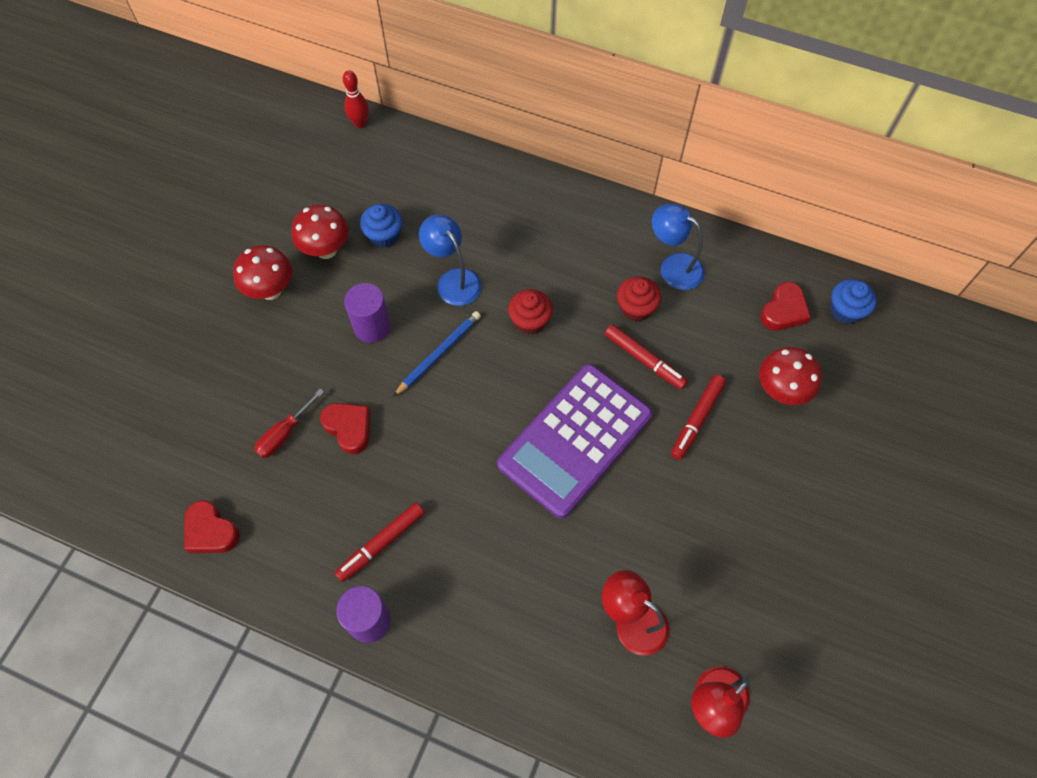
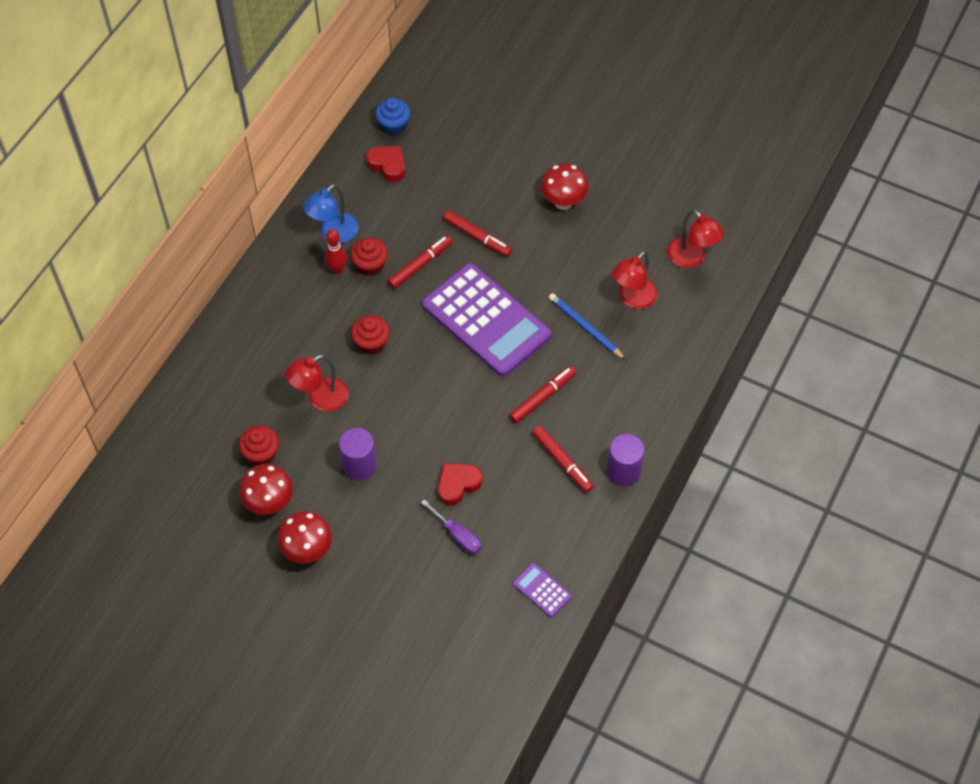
camera: 85 degrees left, 5 degrees down
(211, 531) = (542, 590): red heart -> purple calculator
(284, 433) = (457, 535): red screwdriver -> purple screwdriver
(360, 123) = (119, 473): red bowling pin -> red bowling pin (337, 269)
(384, 235) = (261, 453): blue cupcake -> red cupcake
(438, 354) = (394, 414): blue pencil -> blue pencil (585, 328)
(453, 280) = (320, 399): blue lamp -> red lamp
(470, 514) = (542, 397): none -> red marker
(780, 391) = (459, 179): red mushroom -> red mushroom (563, 202)

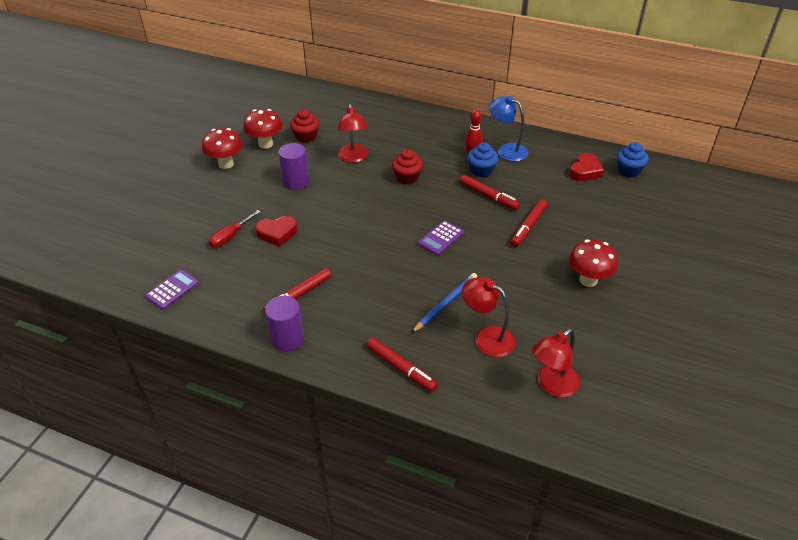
camera: 85 degrees right, 15 degrees down
(320, 399) = (353, 158): red lamp -> red lamp turned 150 degrees counterclockwise
(370, 265) = (481, 170): red cupcake -> blue cupcake
(457, 535) = (230, 237): purple screwdriver -> red screwdriver
(458, 484) = (277, 233): red heart -> red heart turned 120 degrees clockwise
(486, 320) = (441, 238): purple calculator -> purple calculator, size x0.41
(542, 397) = (365, 278): red marker -> red marker (401, 368)

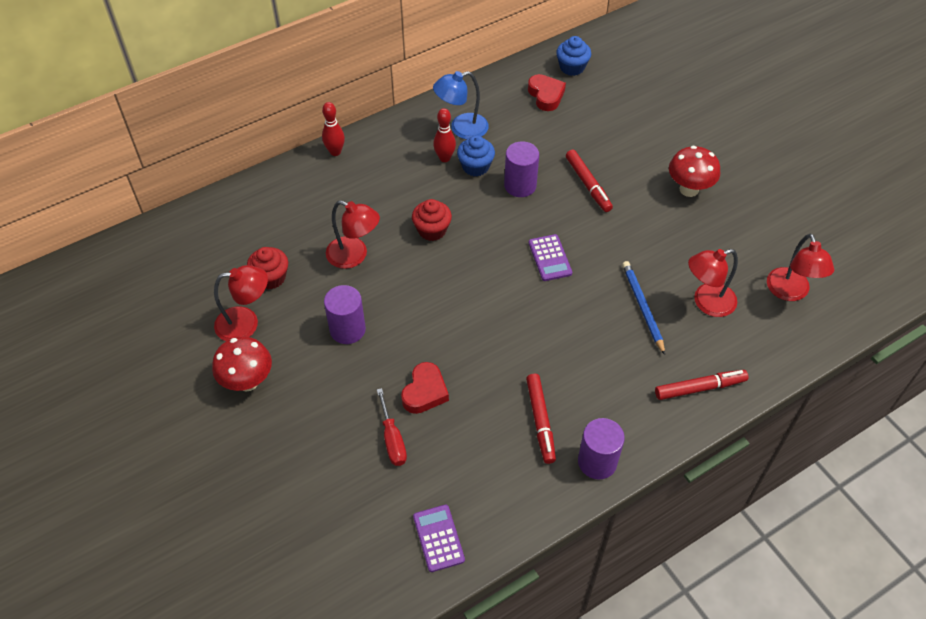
camera: 55 degrees left, 10 degrees up
(265, 144) = (246, 323): red mushroom -> red lamp
(425, 113) = (335, 152): none -> red bowling pin
(489, 196) = (520, 185): red marker -> purple cylinder

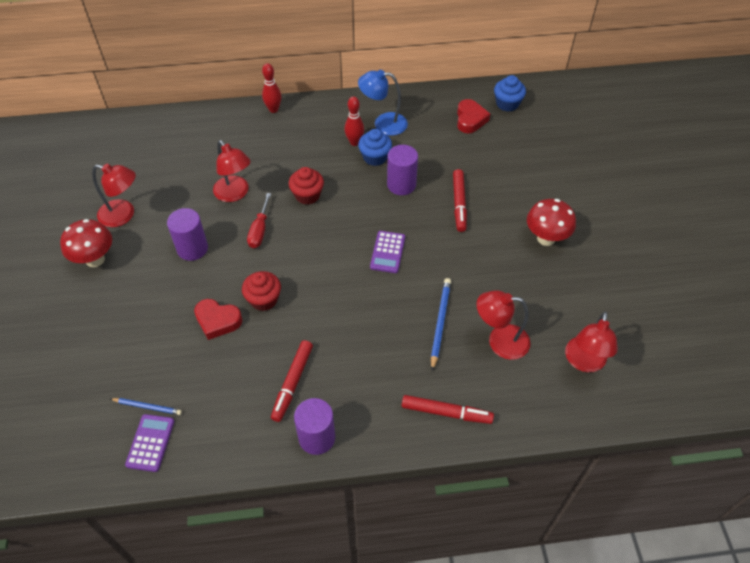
camera: 25 degrees right, 0 degrees up
(271, 278) = (163, 188): red cupcake -> red cupcake (264, 299)
(392, 439) = (168, 348): red screwdriver -> red screwdriver (259, 230)
(411, 505) = (147, 407): none -> blue pencil
(425, 392) = (217, 321): red heart -> red heart turned 60 degrees clockwise

